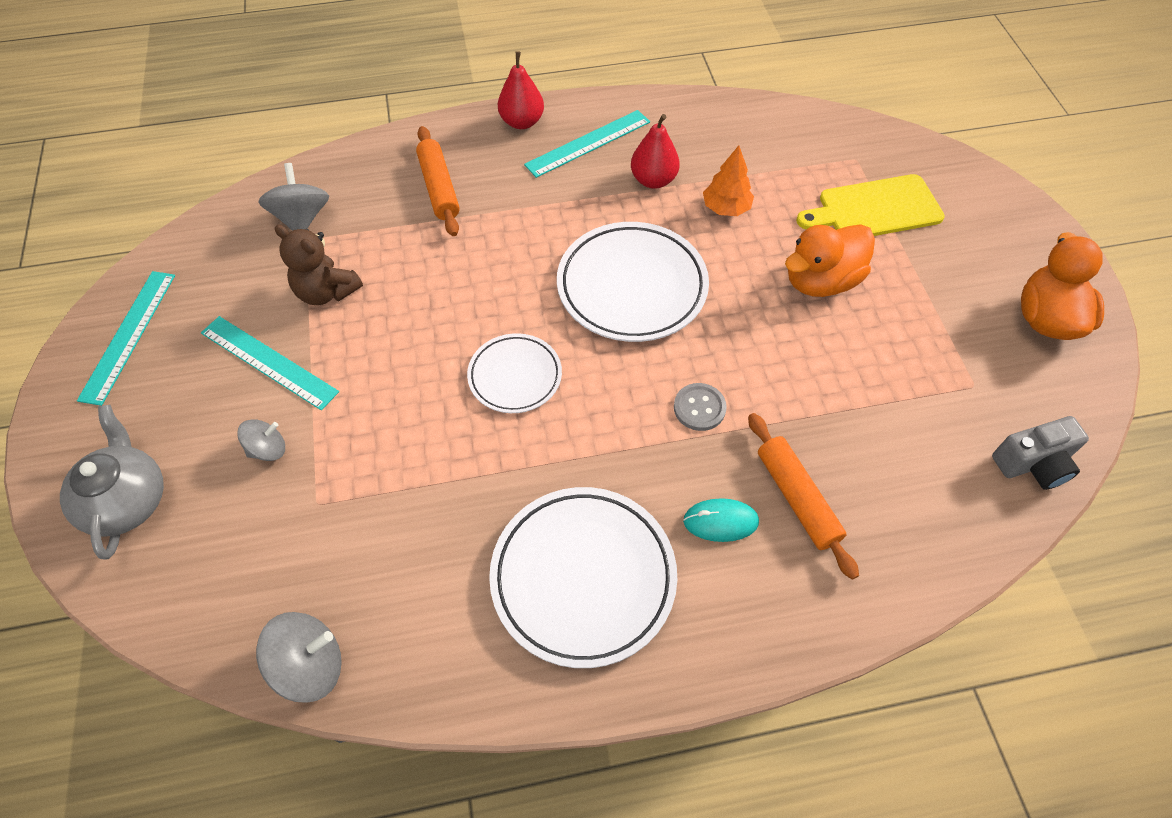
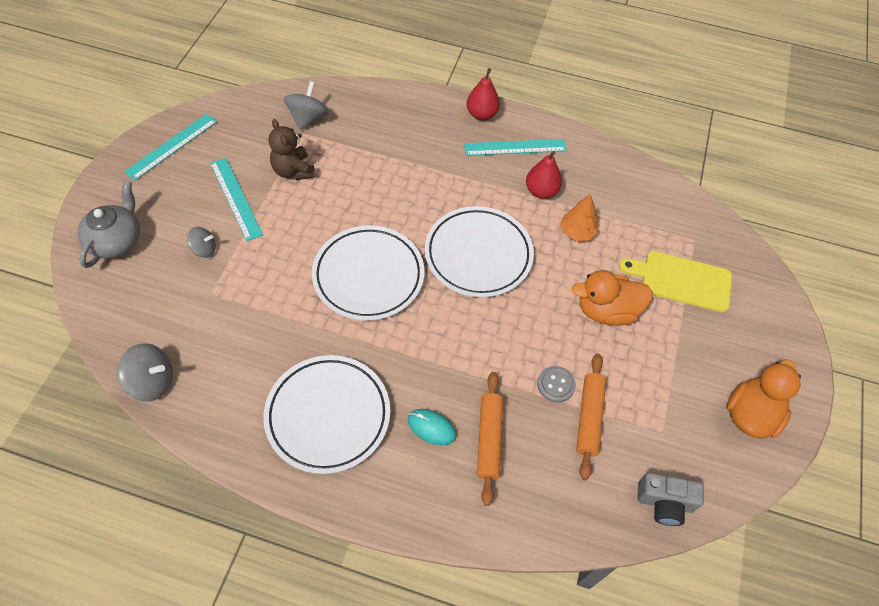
camera: 25 degrees right, 0 degrees up
(439, 188) = (401, 135): orange rolling pin -> orange rolling pin (589, 418)
(515, 376) = (368, 276): white plate -> white plate, size x1.71
(699, 408) = (467, 352): grey button -> grey button (556, 385)

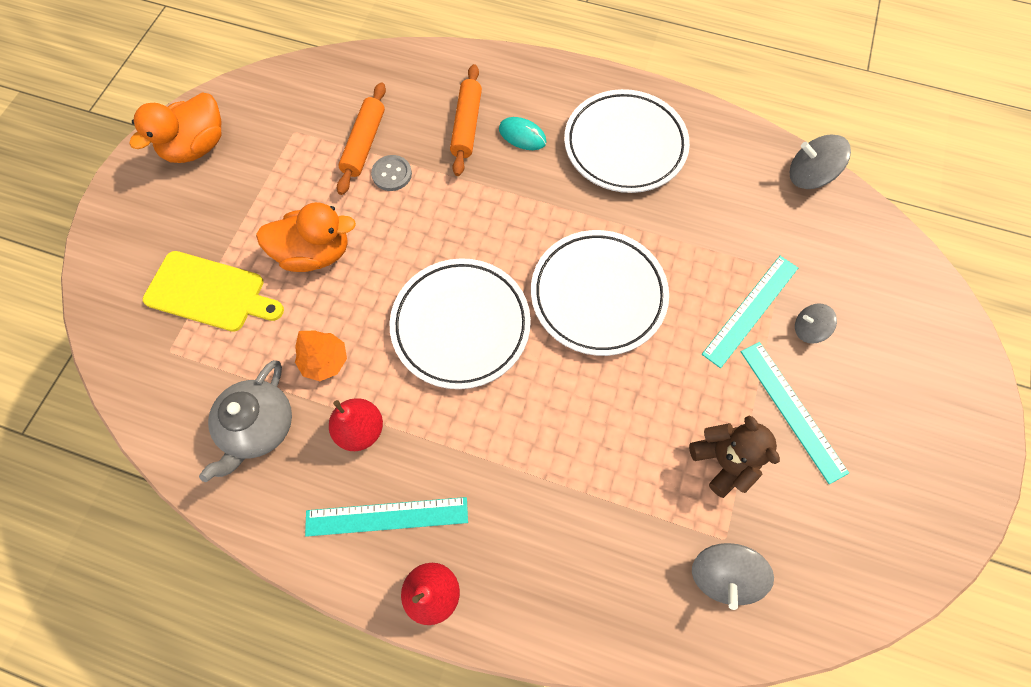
camera: 175 degrees left, 10 degrees up
(116, 241) = (922, 340): grey teapot -> grey teapot (259, 426)
(172, 146) = (917, 507): turquoise ruler -> turquoise ruler (750, 310)
(664, 503) = (312, 77): grey camera -> none

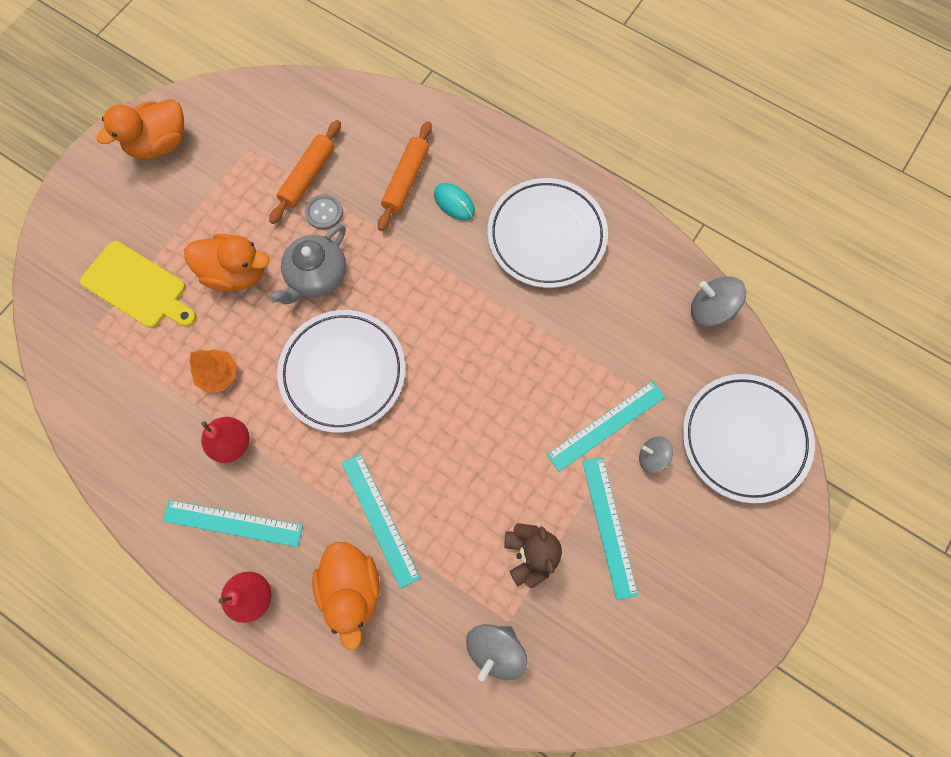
camera: 15 degrees right, 5 degrees up
(259, 426) = (149, 418): grey teapot -> grey teapot (317, 276)
(543, 552) = (352, 588): none -> orange duck
(549, 467) = (380, 519): none -> turquoise ruler
(598, 295) = (473, 376): white plate -> white plate (744, 439)

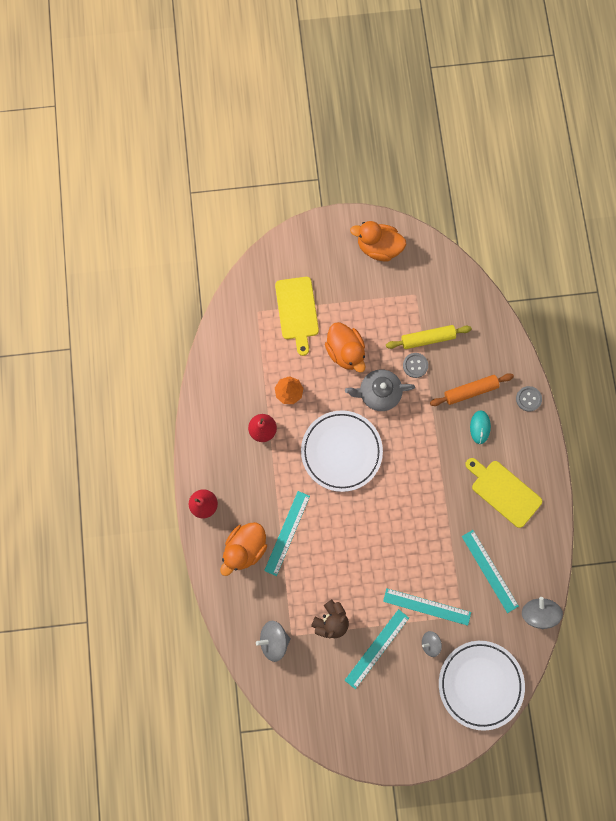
camera: 50 degrees right, 5 degrees up
(233, 523) = (228, 465): turquoise ruler -> turquoise ruler (489, 571)
(308, 176) = (427, 339): orange rolling pin -> yellow rolling pin
(469, 131) = (528, 399): none -> grey button
(546, 236) = (503, 491): white plate -> yellow cutting board
(652, 457) = (430, 643): grey spinning top -> grey spinning top turned 75 degrees counterclockwise

